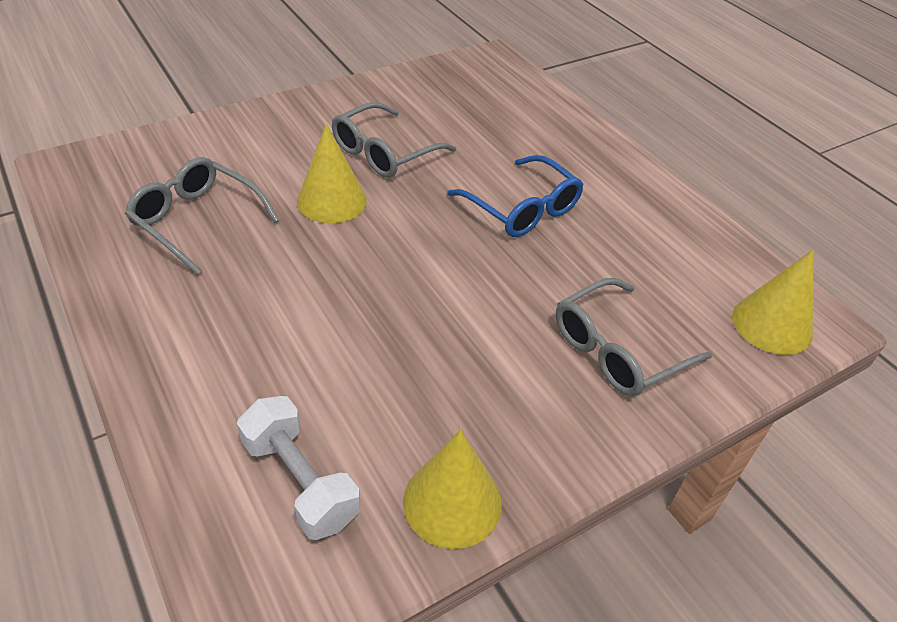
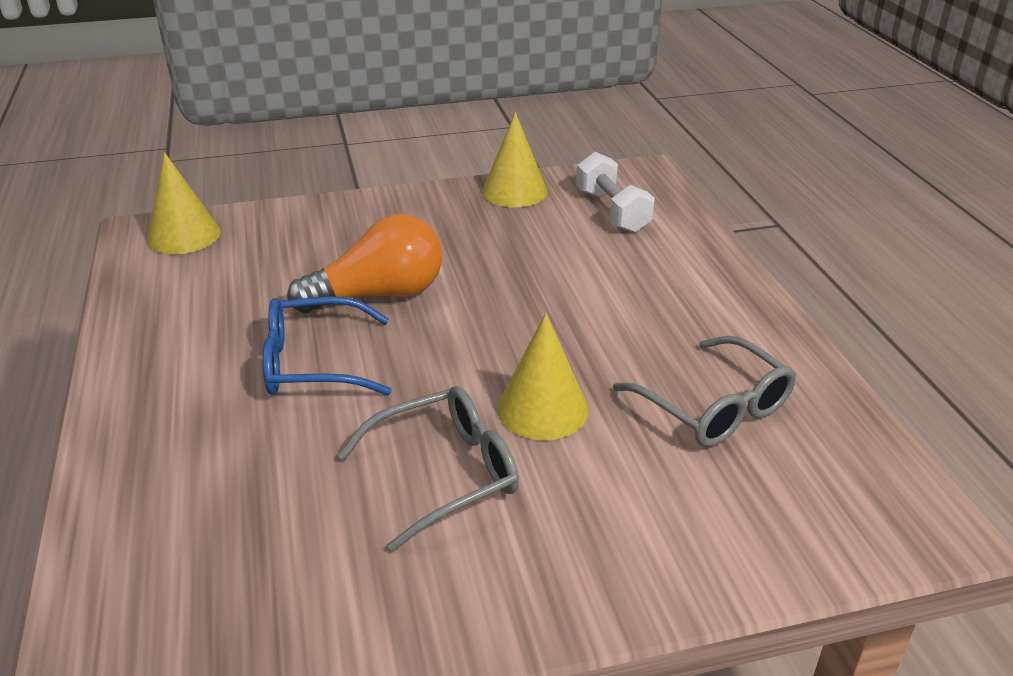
camera: 160 degrees left, 10 degrees down
(517, 282) = (379, 295): none -> orange light bulb
(522, 209) = (313, 363): blue glasses -> blue glasses turned 75 degrees counterclockwise
(617, 350) = (334, 239): grey glasses -> none

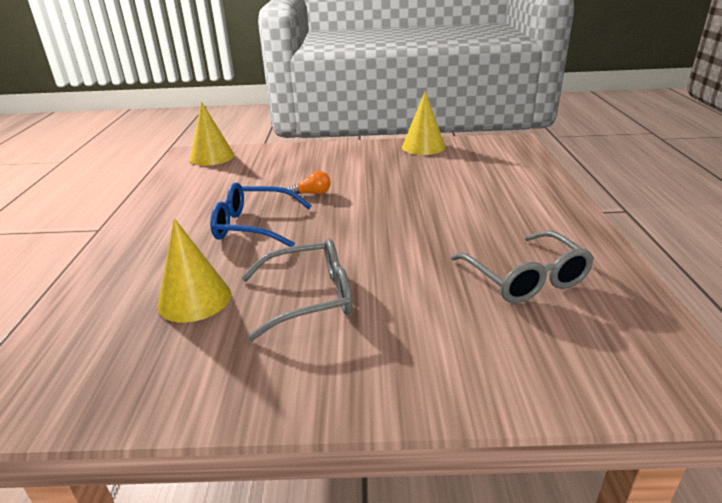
camera: 15 degrees right, 5 degrees down
(379, 295) = (312, 193): orange light bulb -> orange light bulb, size x0.43
(542, 409) = (395, 266): yellow cone -> yellow cone (194, 299)
(612, 211) = (485, 160): white dumbbell -> none

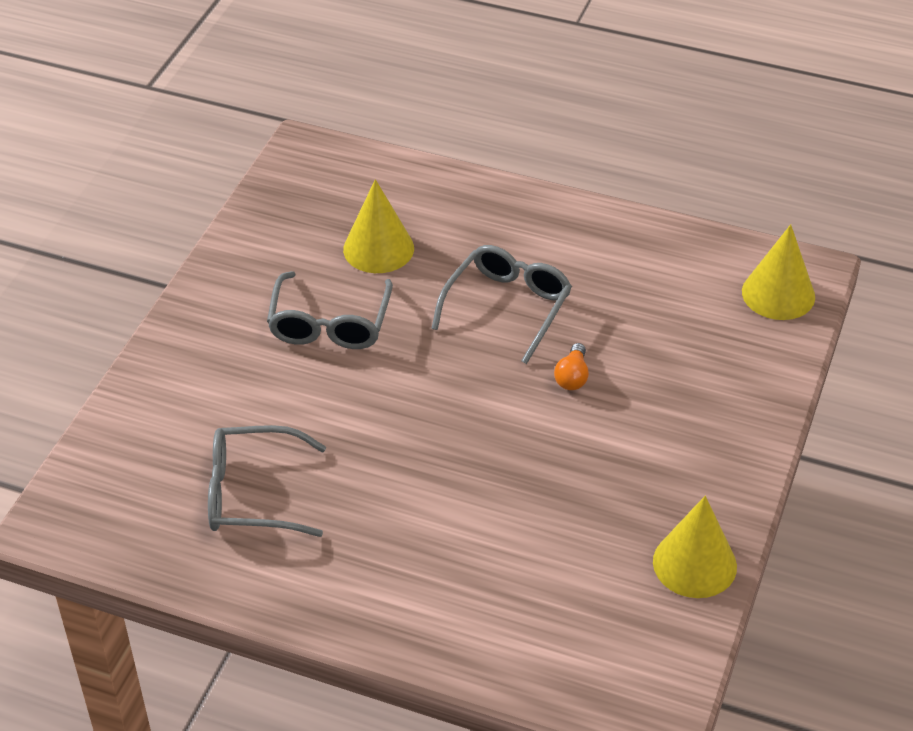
camera: 110 degrees right, 15 degrees up
(253, 226) = (508, 307): blue glasses -> grey glasses

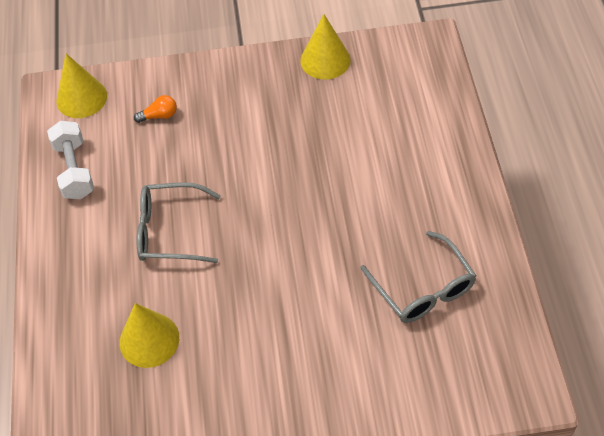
camera: 115 degrees left, 10 degrees up
(329, 324) = (246, 328): grey glasses -> none
(572, 377) = (215, 169): orange light bulb -> orange light bulb (159, 116)
(658, 257) = (75, 170): none -> white dumbbell

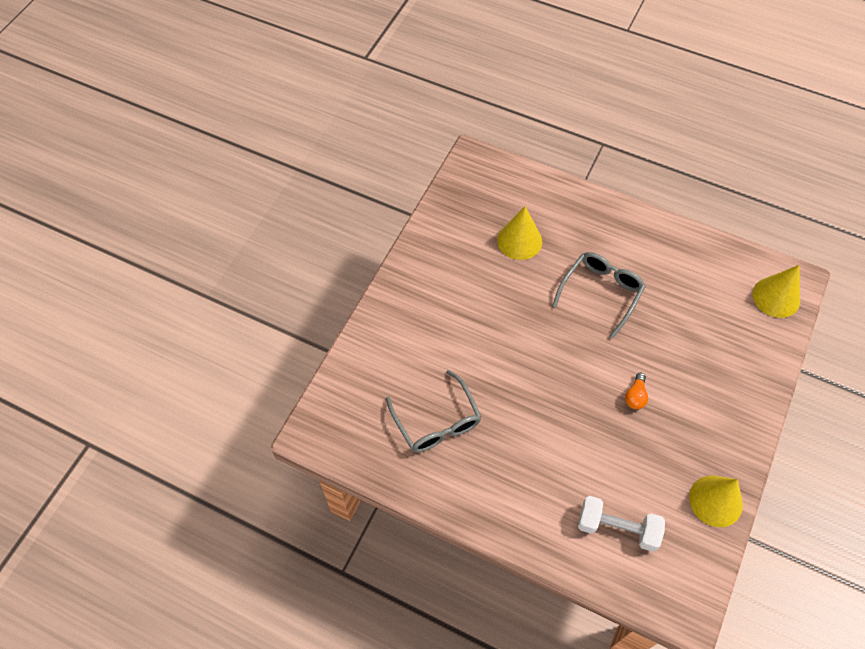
camera: 120 degrees right, 5 degrees up
(75, 170) = (699, 261): white dumbbell -> white dumbbell (617, 528)
(159, 116) = (723, 340): orange light bulb -> orange light bulb (635, 396)
(423, 289) = (437, 422): grey glasses -> grey glasses turned 120 degrees counterclockwise

